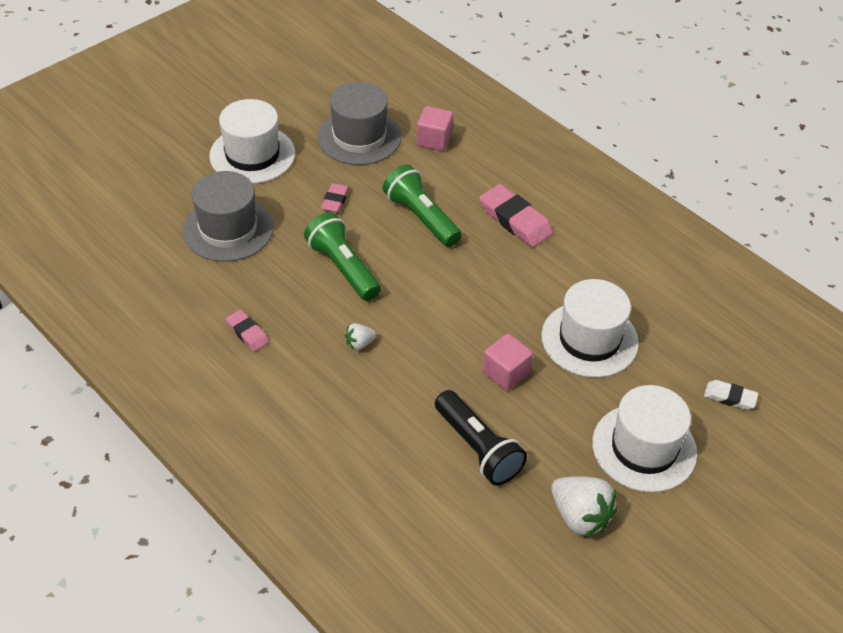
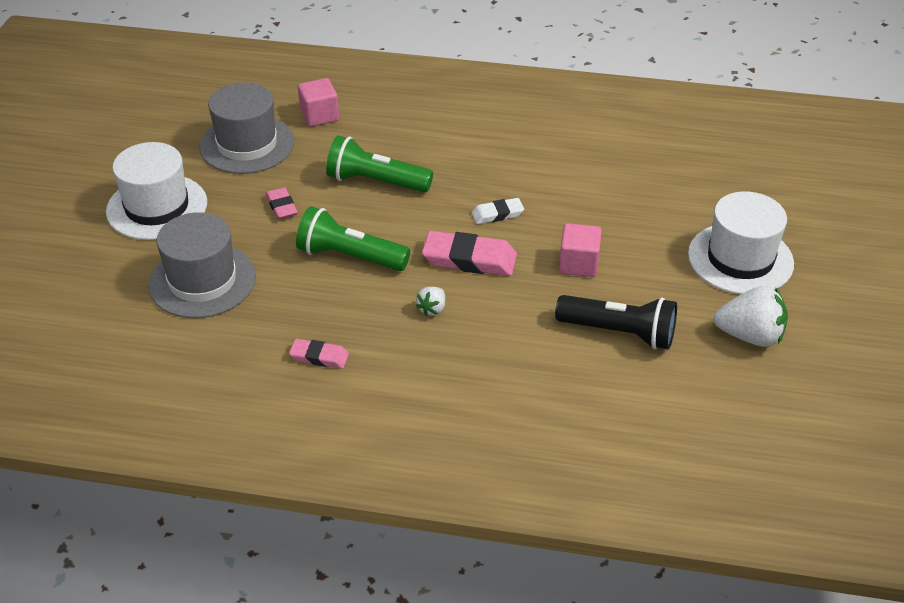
camera: 35 degrees left, 5 degrees down
(515, 220) = (458, 145): pink eraser -> pink eraser (469, 259)
(589, 339) = (615, 203): white hat -> none
(730, 397) = (759, 189): white eraser -> white eraser (497, 214)

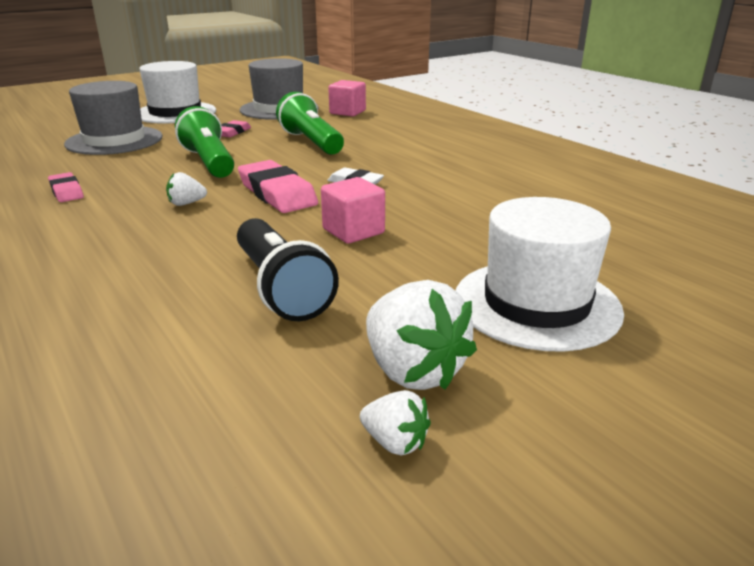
camera: 45 degrees right, 15 degrees down
(792, 372) = (395, 442): none -> white strawberry

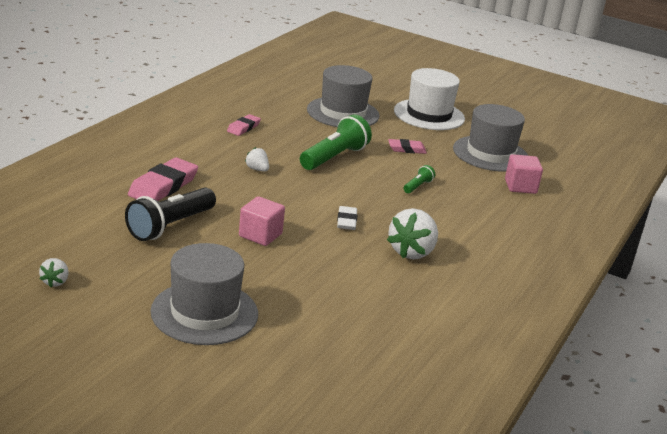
camera: 60 degrees right, 0 degrees up
(277, 193) = (300, 196): pink eraser -> pink eraser (163, 186)
(311, 142) = (417, 186): green flashlight -> green flashlight, size x0.47
(413, 371) = (111, 279): white strawberry -> white strawberry (412, 252)
(536, 304) = (204, 313): white hat -> grey hat

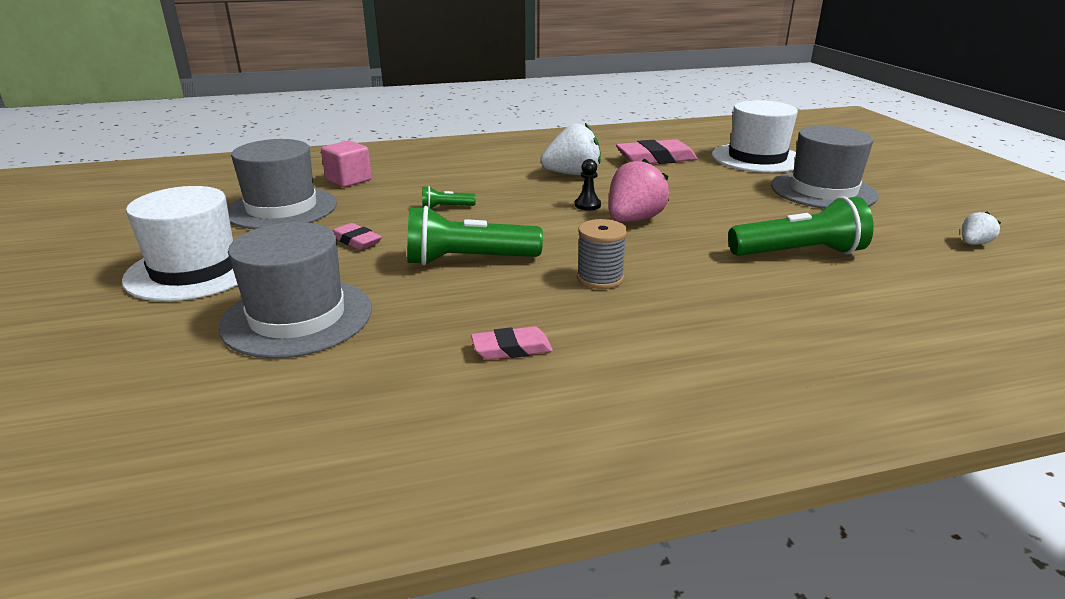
camera: 130 degrees left, 0 degrees up
(163, 186) = (766, 297): pink eraser -> pink eraser (656, 159)
(170, 226) = (799, 253): black flashlight -> green flashlight
(257, 169) = (600, 278): white strawberry -> grey spool
(260, 235) = (700, 219): pink cube -> none
(299, 218) = (633, 220): none -> pink strawberry
(310, 352) = (757, 158): none -> white hat
(346, 221) = (587, 205): white eraser -> black pawn

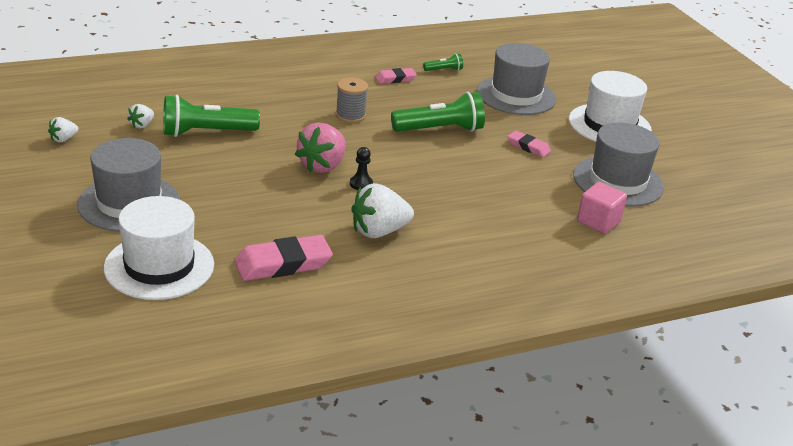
camera: 170 degrees right, 5 degrees up
(446, 208) = (482, 181): green flashlight -> green flashlight (444, 70)
(895, 261) = (142, 125): none -> white strawberry

